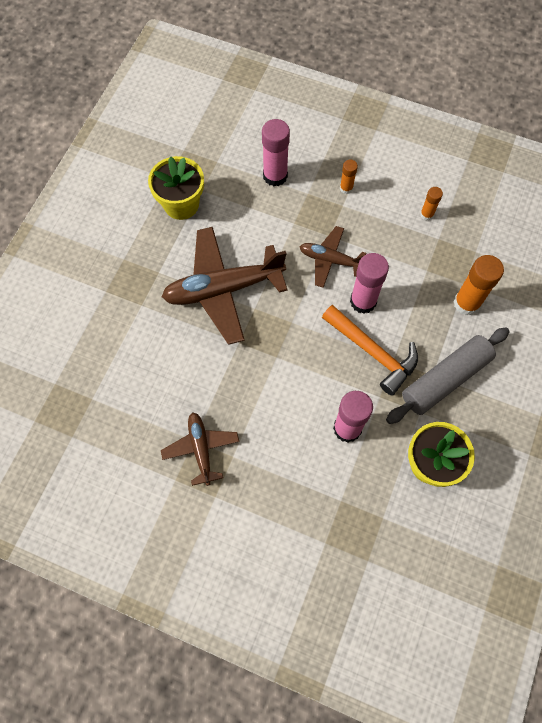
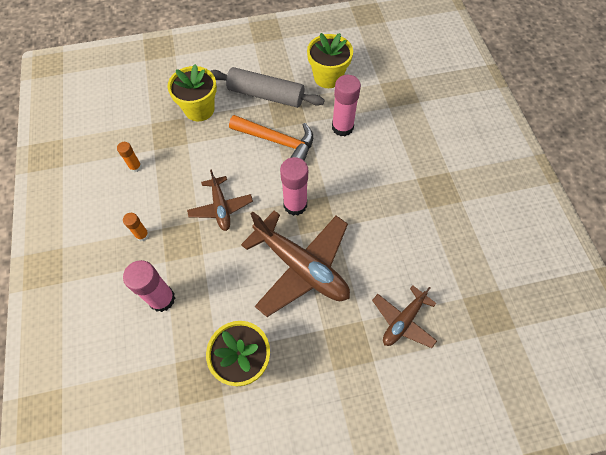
camera: 125 degrees left, 5 degrees down
(201, 449) = (429, 199): brown plane -> brown plane (403, 321)
(363, 301) = (241, 168): pink glue stick -> pink glue stick (295, 205)
(373, 352) = (277, 141): orange hammer -> orange hammer turned 105 degrees clockwise
(466, 303) = (199, 109): orange glue stick -> yellow flower pot

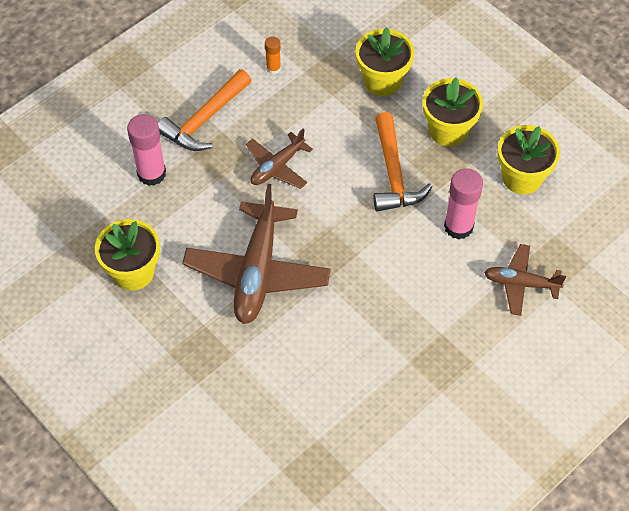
camera: 60 degrees right, 5 degrees down
(142, 235) = (204, 120): orange glue stick -> orange hammer
(266, 95) = (448, 130): grey rolling pin -> yellow flower pot
(295, 205) = (325, 231): pink glue stick -> none
(403, 321) = (256, 391): brown plane -> brown plane (521, 283)

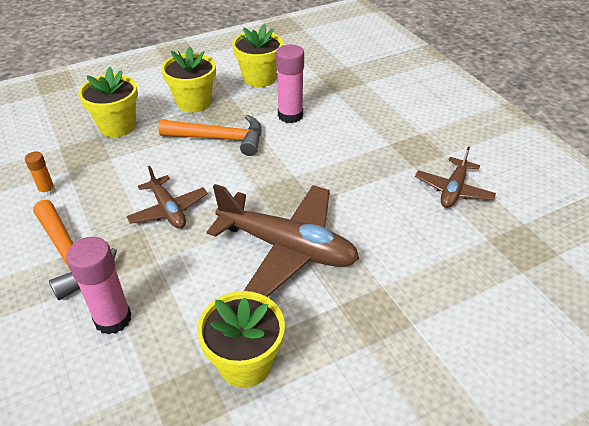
camera: 75 degrees left, 15 degrees down
(521, 283) = (354, 97): brown plane -> brown plane (453, 190)

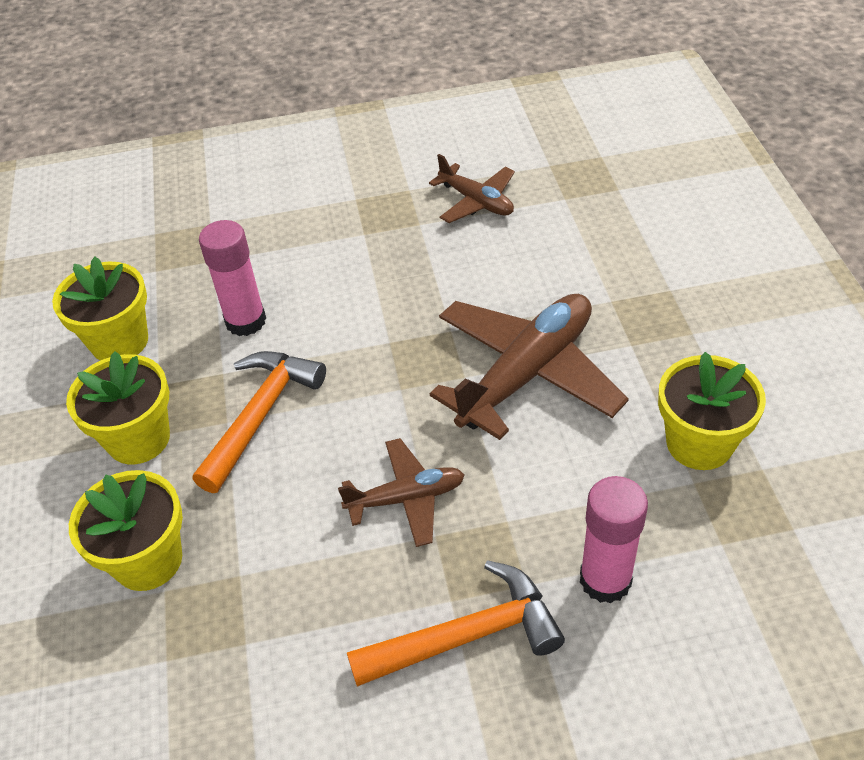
camera: 70 degrees left, 5 degrees up
(47, 191) = (290, 677): orange glue stick -> none

